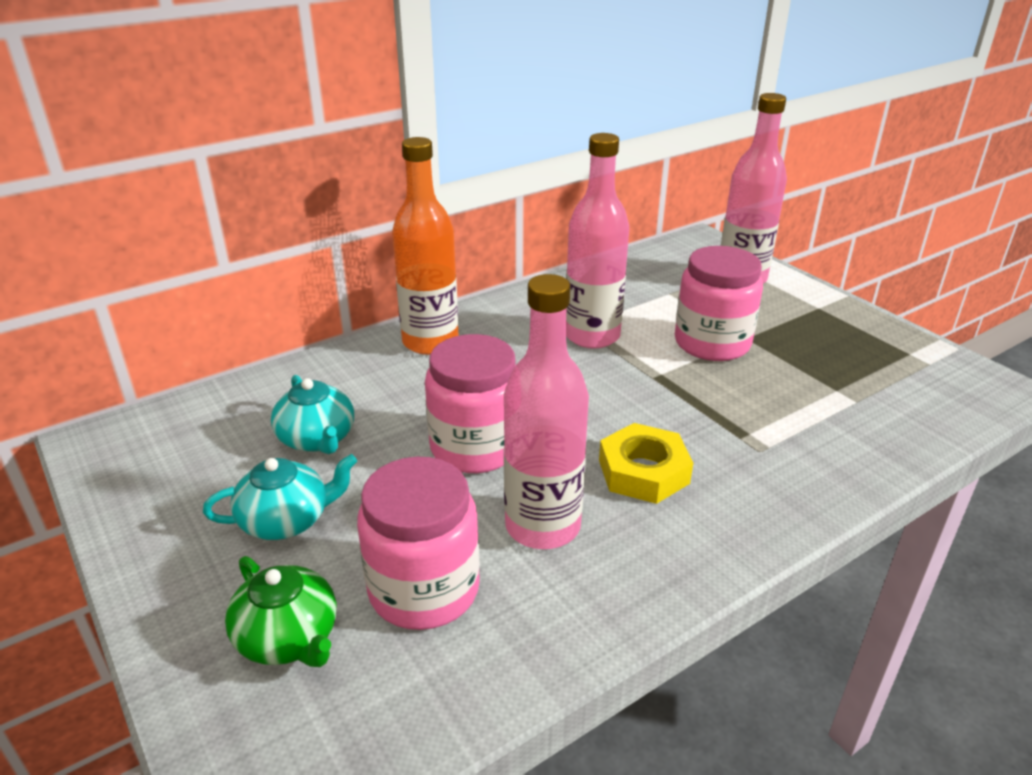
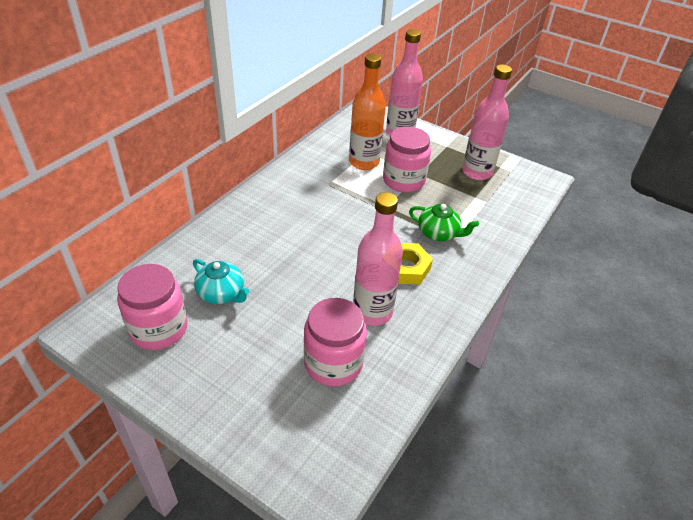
camera: 25 degrees left, 10 degrees up
(286, 520) = (236, 347): turquoise teapot -> none
(289, 637) = (280, 409): green teapot -> green teapot (438, 233)
(430, 342) = (249, 213): orange bottle -> orange bottle (364, 162)
(475, 447) = (313, 276): pink jar -> pink jar (159, 329)
(592, 336) = (338, 189): pink bottle -> pink bottle (477, 172)

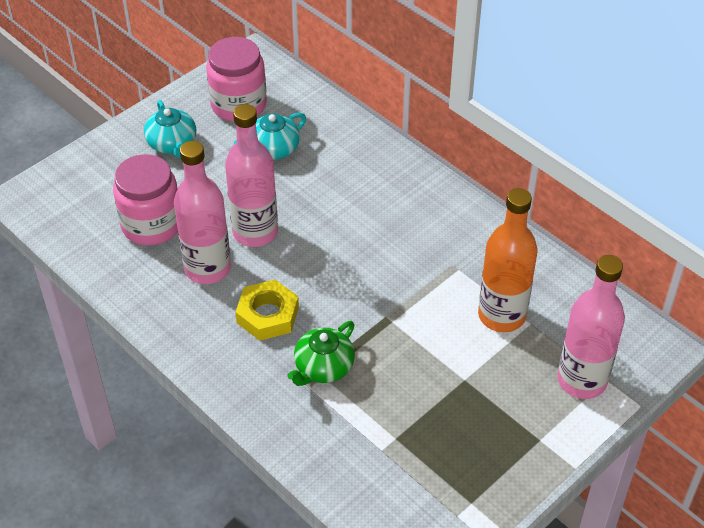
camera: 105 degrees right, 5 degrees up
(220, 372) = (172, 144): none -> turquoise teapot
(403, 181) = (449, 355): pink jar -> none
(477, 172) = (459, 462): pink bottle -> pink bottle (255, 232)

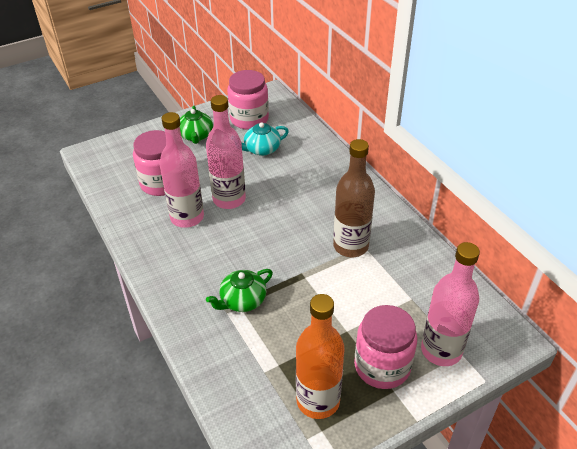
camera: 15 degrees right, 5 degrees down
(172, 144) = (196, 136): turquoise teapot -> green teapot
(267, 315) = (216, 256): yellow nut -> none
(436, 268) = (350, 246): none -> brown bottle
(501, 315) = (390, 288): orange bottle -> orange bottle (318, 401)
(518, 413) = (382, 366): none -> pink jar

